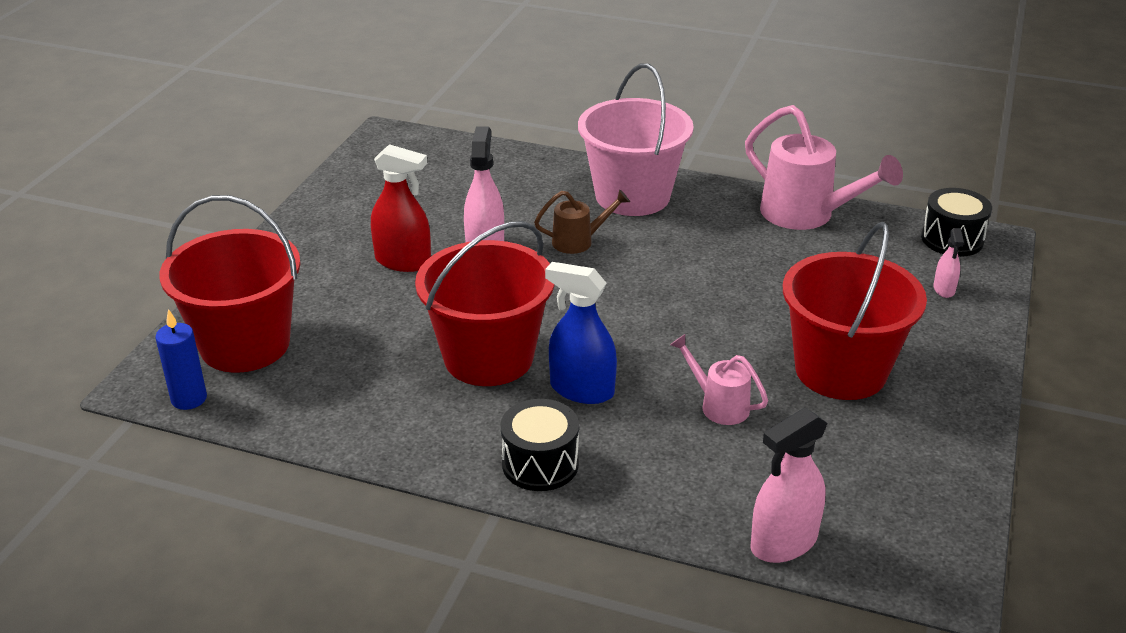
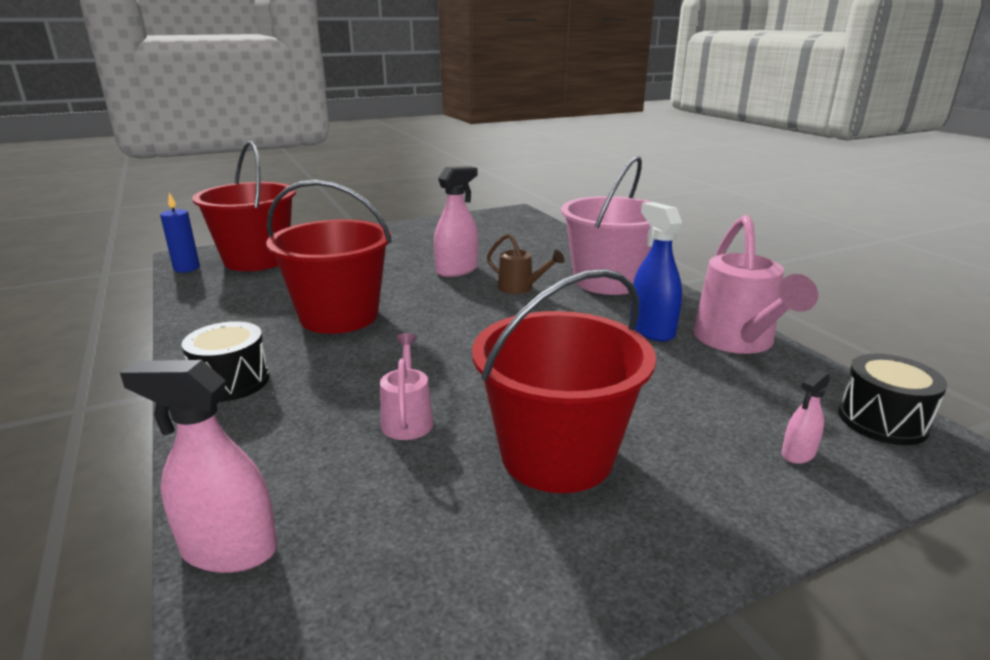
camera: 45 degrees right, 10 degrees down
(403, 261) = (402, 259): red spray bottle -> none
(581, 389) = (347, 358): blue spray bottle -> blue spray bottle (651, 330)

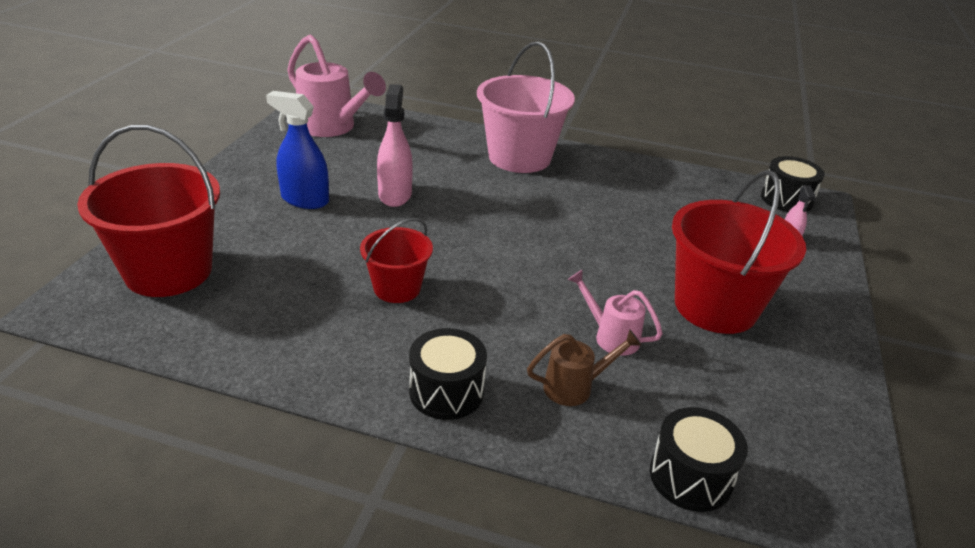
camera: 50 degrees left, 10 degrees up
(186, 268) = (105, 321): blue candle -> none
(229, 550) = (690, 477): pink spray bottle -> black drum
(339, 316) = (397, 288): red bucket -> red bucket, size x0.57
(520, 288) = (475, 191): brown watering can -> brown watering can (574, 387)
(651, 330) = (612, 190): blue spray bottle -> blue spray bottle (305, 200)
(737, 341) = (664, 177): pink watering can -> pink watering can (332, 127)

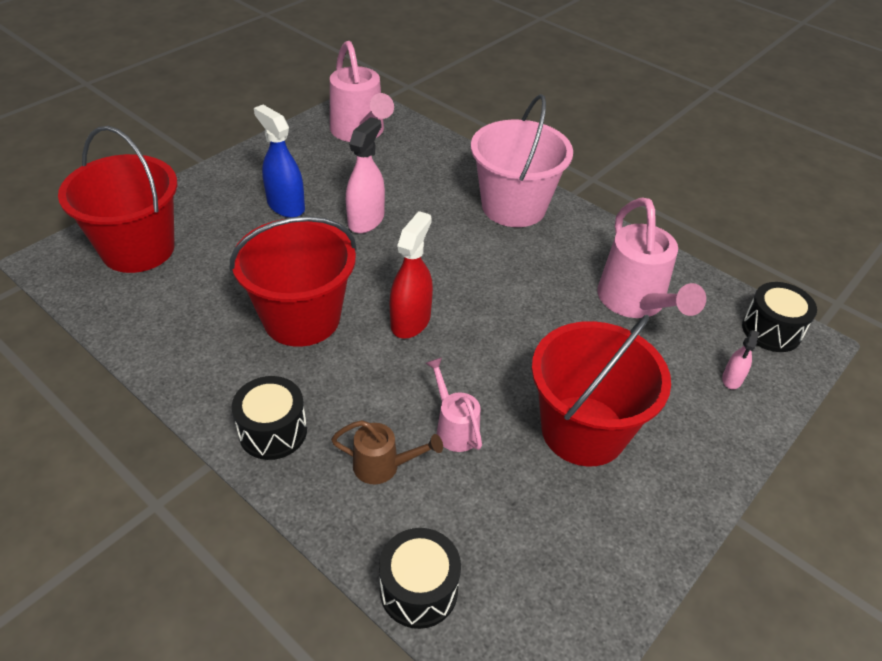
camera: 25 degrees right, 10 degrees up
(397, 288) = (301, 318): red bucket -> red bucket, size x1.76
(502, 264) = (410, 321): none -> red spray bottle
(674, 204) = (635, 302): none -> pink watering can

